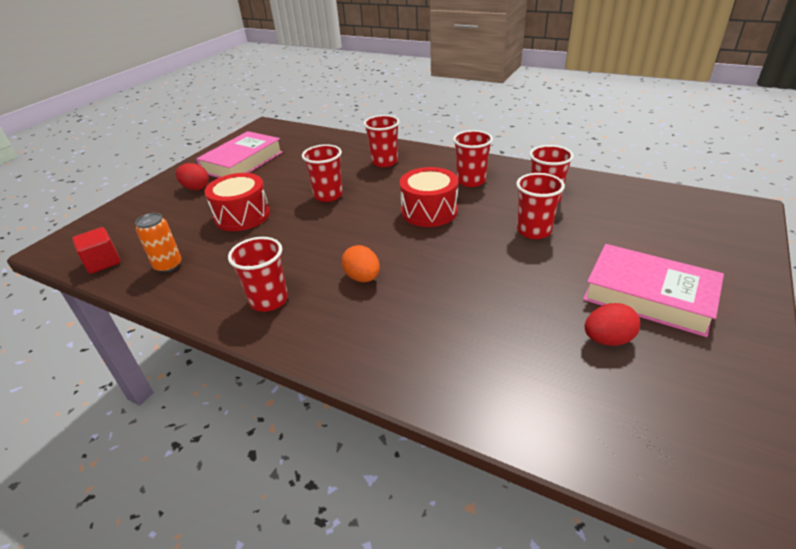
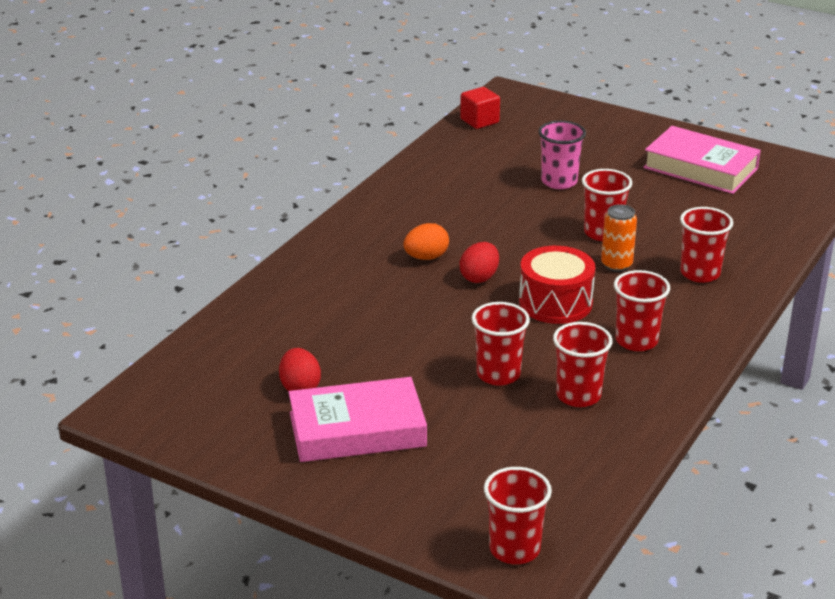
camera: 90 degrees right, 5 degrees down
(168, 265) = (467, 153): orange can -> orange can (616, 265)
(196, 188) = (629, 146): red egg -> red egg (479, 277)
(242, 216) = (559, 181): red drum -> pink cup
(269, 300) = (401, 209): red cup -> red cup (514, 549)
(649, 296) = (357, 429): pink book -> pink book turned 45 degrees clockwise

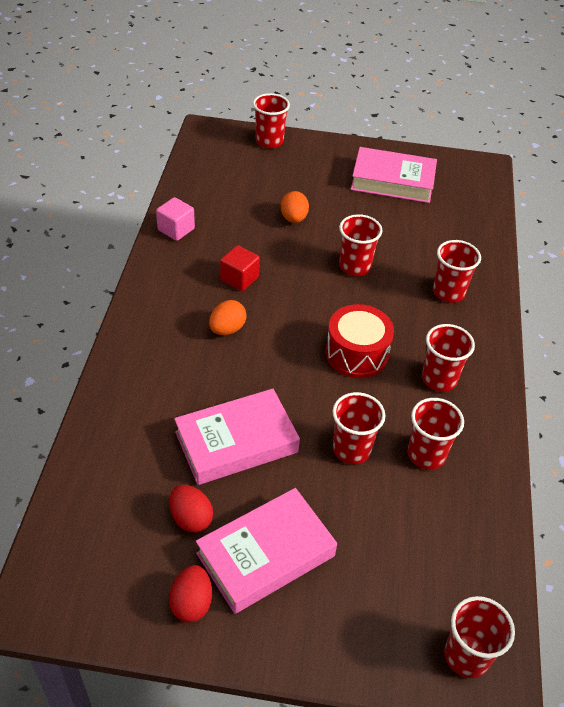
camera: 25 degrees left, 15 degrees up
(380, 343) = (236, 442): none -> pink book
(422, 170) = (176, 229): none -> pink cube
(479, 121) = (198, 165): red cube -> red cube (239, 279)
(479, 277) = (282, 341): red egg -> red egg (191, 603)
(559, 181) = (293, 218): pink cup -> orange egg
(575, 112) = (269, 141): none -> red cup
(616, 265) = (382, 299): orange can -> none

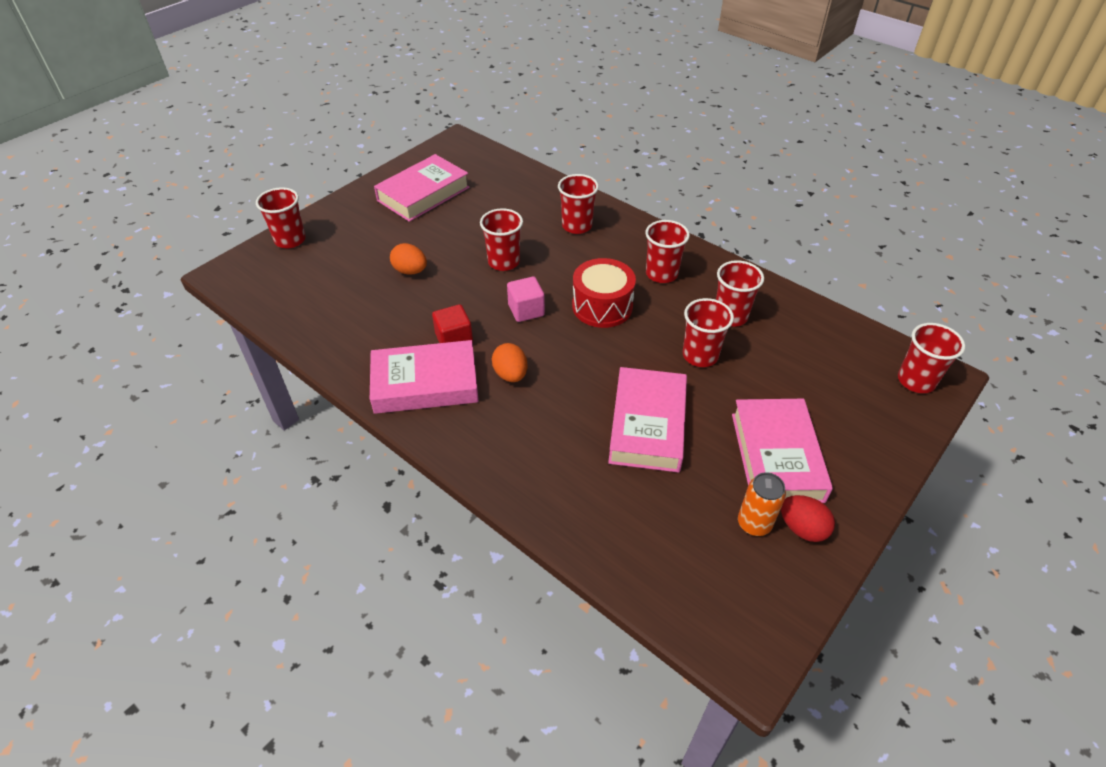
camera: 55 degrees left, 0 degrees up
(174, 562) = (754, 523): none -> orange can
(176, 229) = (346, 356): pink cube -> pink cube (526, 310)
(180, 284) = (425, 383): none -> pink book
(191, 518) = (713, 492): red egg -> none

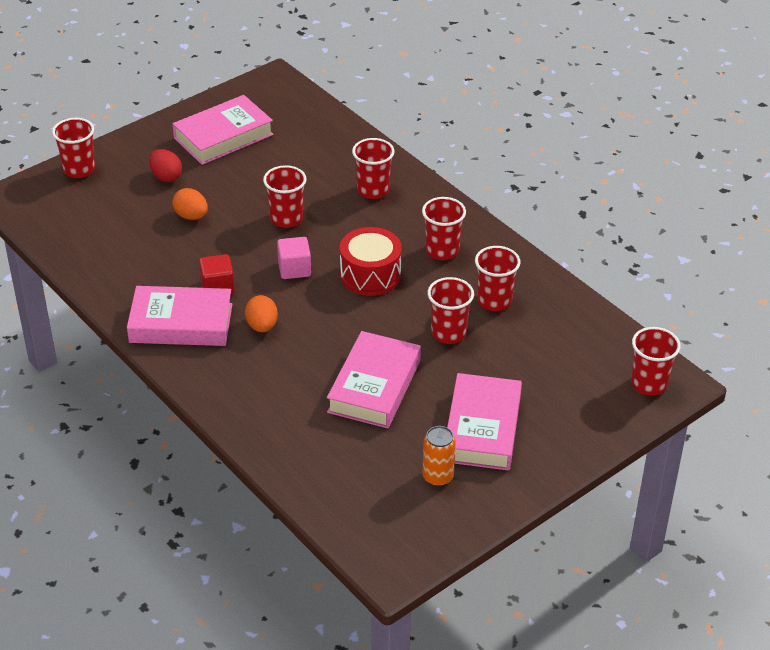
camera: 10 degrees right, 5 degrees down
(802, 528) = (478, 486): red egg -> red egg (166, 177)

